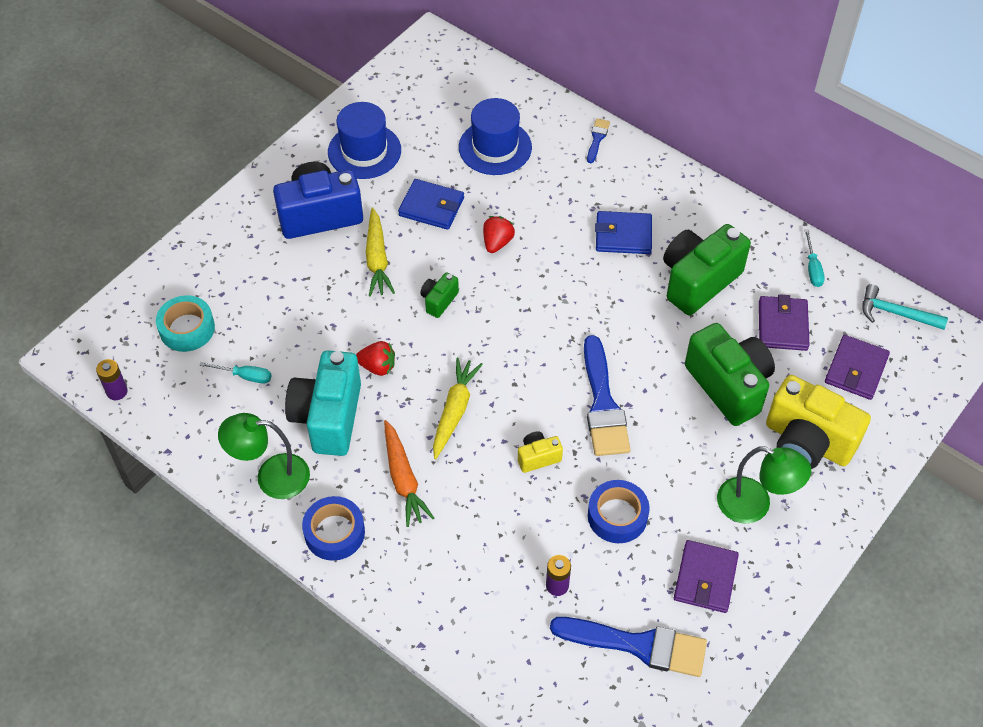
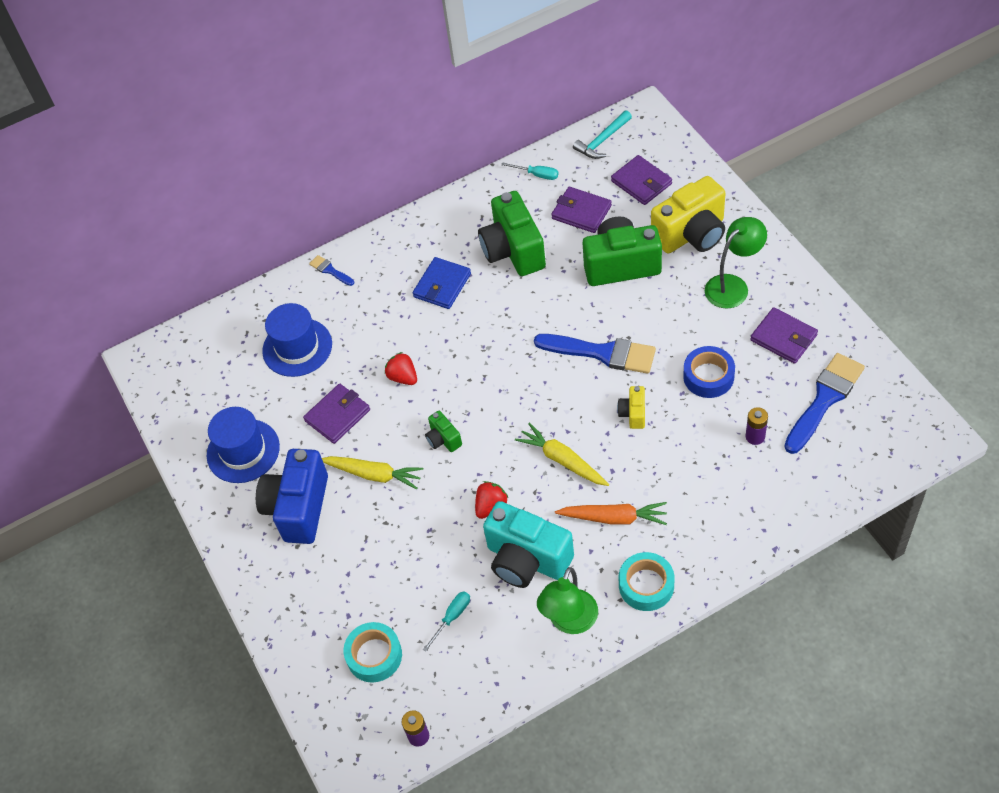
camera: 60 degrees left, 0 degrees up
(334, 533) = (646, 585): blue tape -> turquoise tape
(431, 207) = (337, 415): blue wallet -> purple wallet

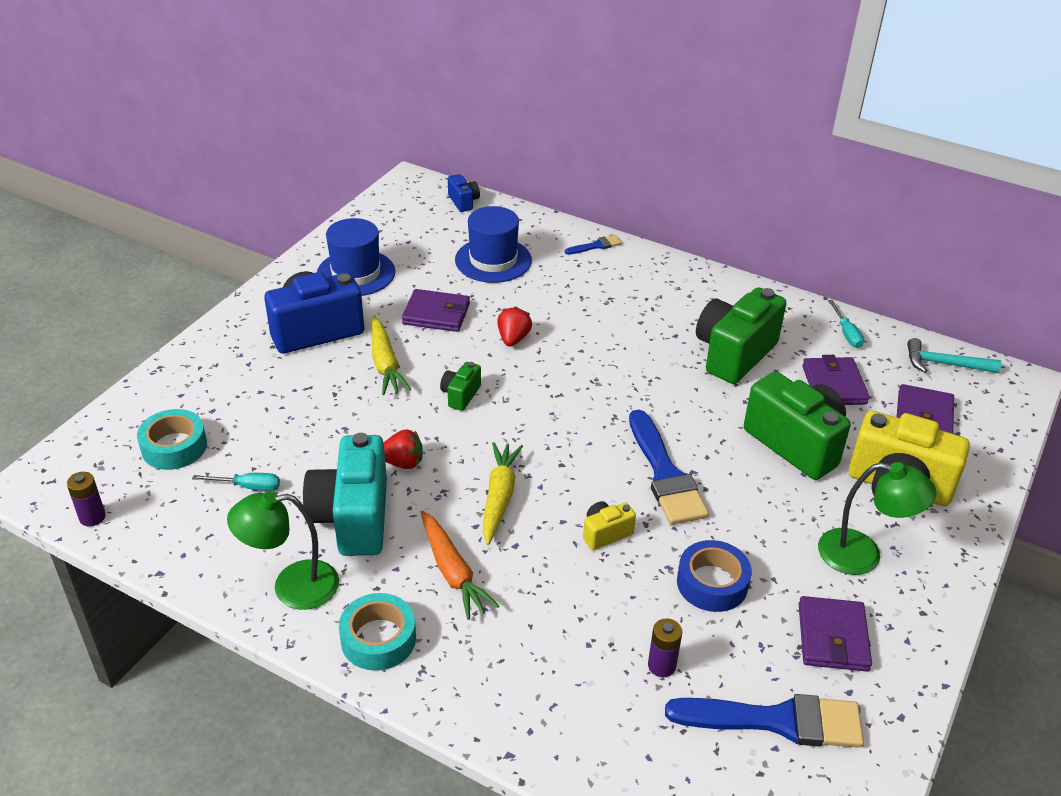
camera: 50 degrees right, 15 degrees down
(201, 333) = (463, 202): none -> blue camera
(330, 270) = (596, 246): blue brush -> blue brush turned 60 degrees clockwise
(442, 285) = (644, 322): blue wallet -> none

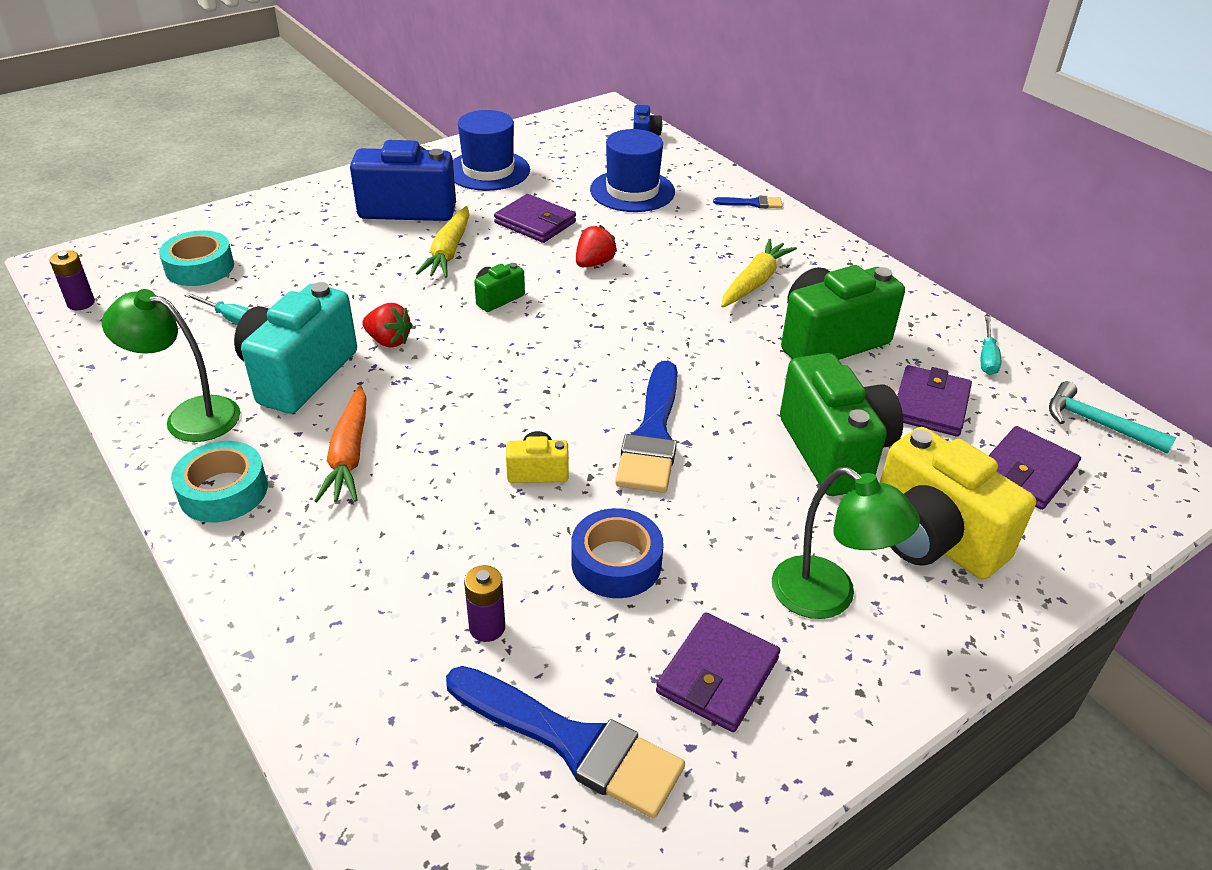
camera: 25 degrees right, 0 degrees up
(499, 497) = (456, 401): yellow carrot -> yellow carrot (755, 282)

